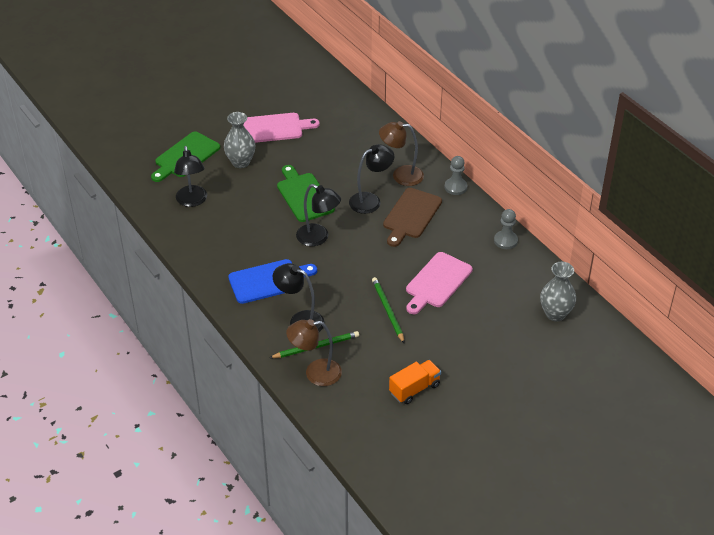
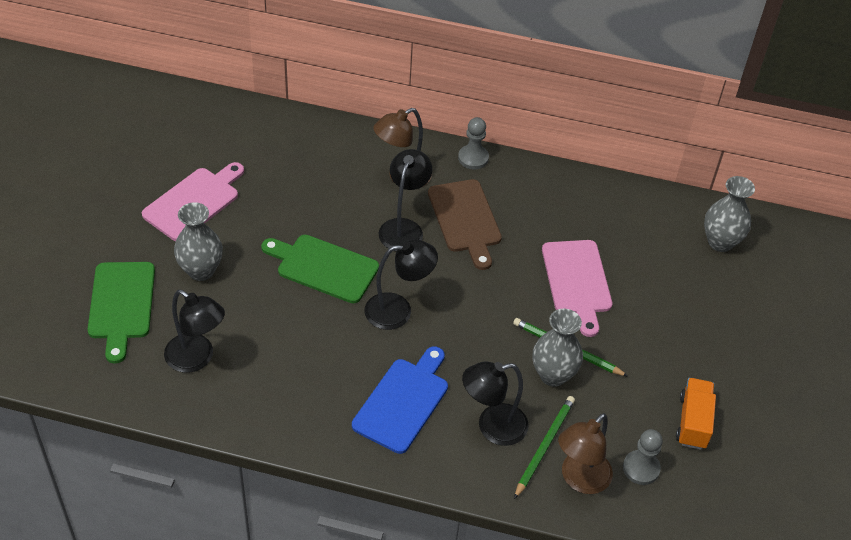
camera: 45 degrees left, 5 degrees up
(364, 318) = (553, 375): none -> grey vase
(505, 241) = (588, 190): grey pawn -> grey pawn (641, 468)

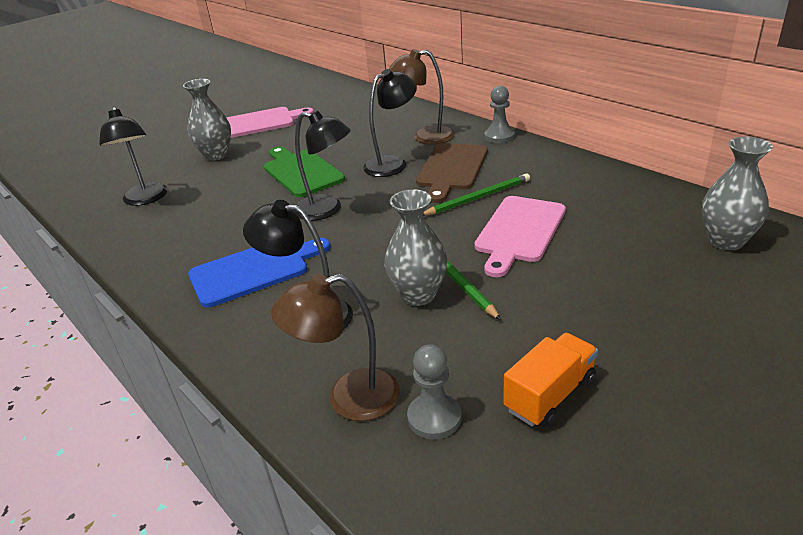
camera: 40 degrees right, 15 degrees down
(121, 305) = (144, 160): green cutting board -> none
(544, 446) = (344, 352): green pencil -> green pencil (478, 198)

